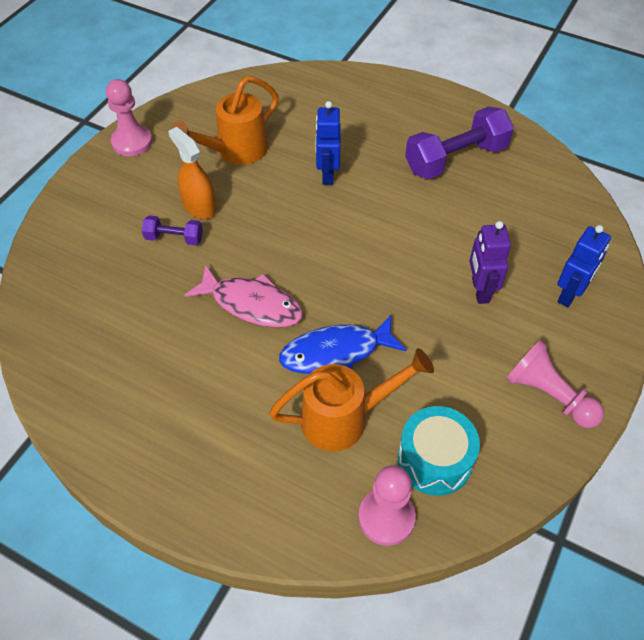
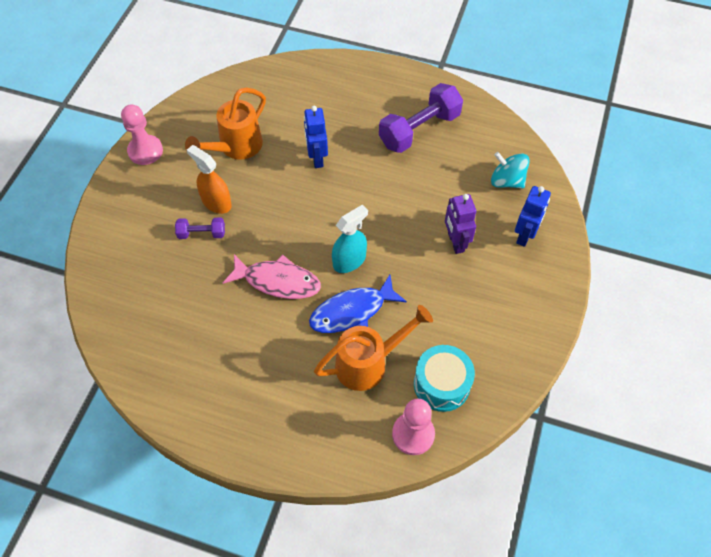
camera: 10 degrees left, 5 degrees up
(344, 293) = (349, 261): none -> turquoise spray bottle
(549, 395) = (519, 320): pink pawn -> none
(555, 229) = (507, 181): none -> turquoise spinning top

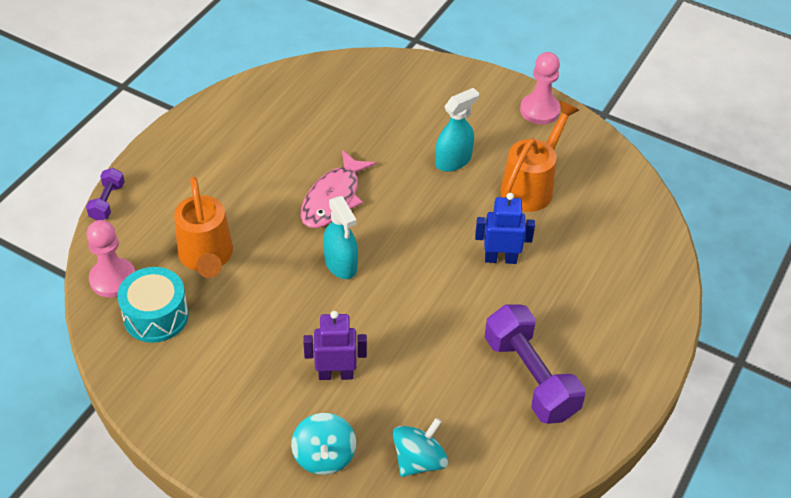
camera: 100 degrees right, 10 degrees down
(202, 233) = (413, 145): purple dumbbell -> purple dumbbell (107, 202)
(216, 202) = (453, 161): orange spray bottle -> turquoise spray bottle
(236, 147) = (531, 186): orange watering can -> orange watering can turned 75 degrees clockwise
(352, 311) = (274, 255): blue fish -> none
(525, 235) = (324, 456): blue robot -> turquoise spinning top

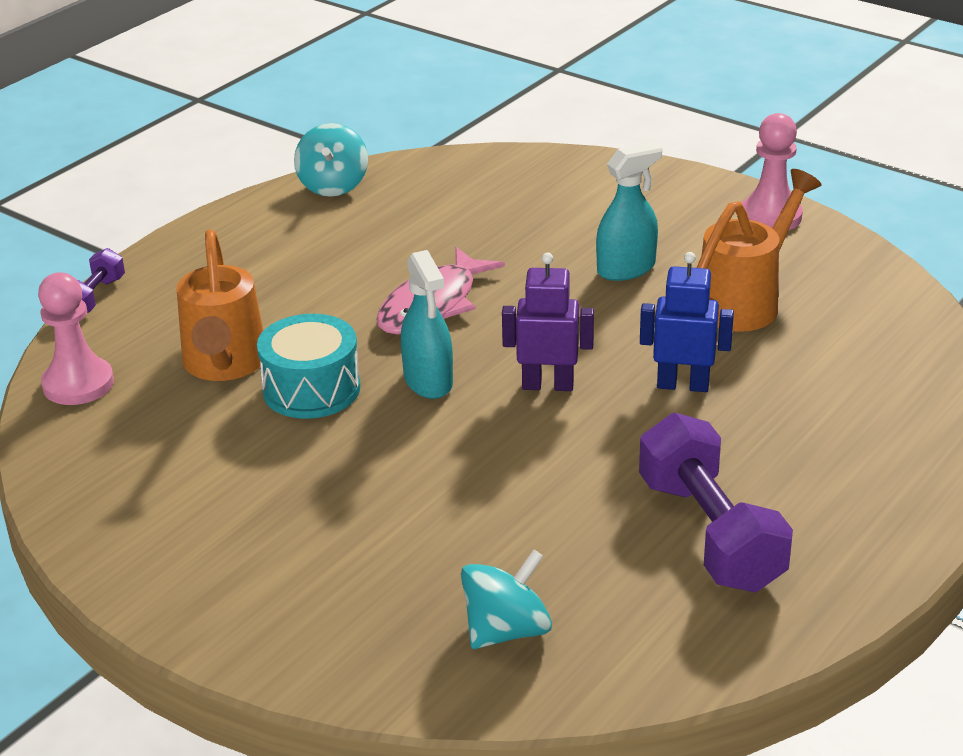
camera: 10 degrees right, 15 degrees down
(156, 316) = (130, 429): turquoise drum -> turquoise drum (311, 389)
(324, 456) = (352, 616): turquoise spinning top -> turquoise spinning top (333, 185)
(336, 374) = (392, 513): purple robot -> purple robot (548, 385)

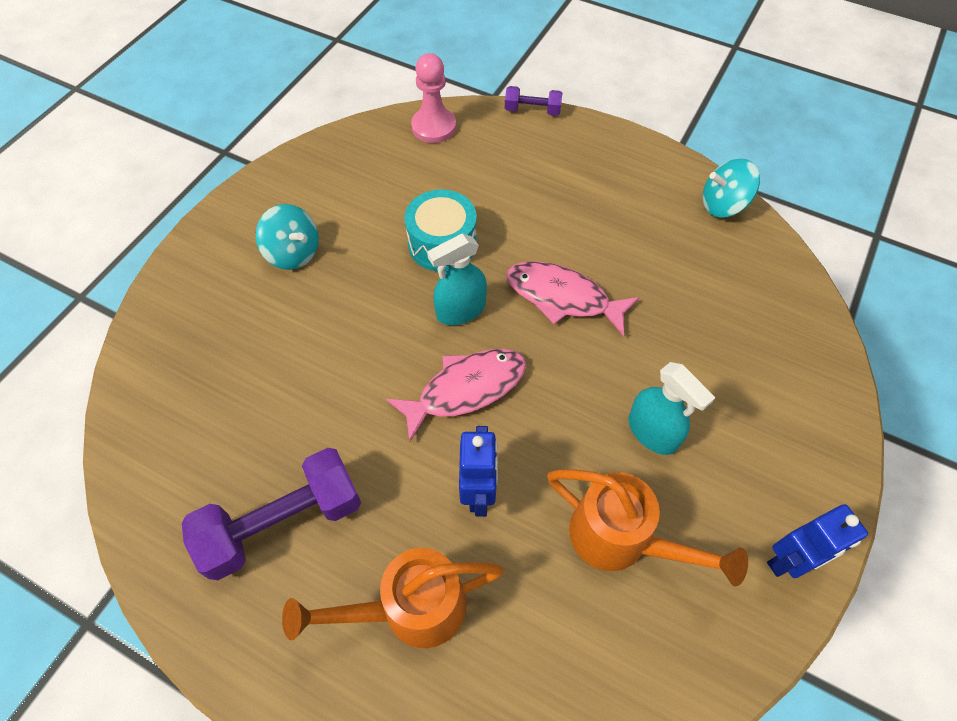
camera: 80 degrees right, 25 degrees up
(224, 365) = (464, 192): orange watering can -> orange watering can (410, 608)
(506, 630) = (185, 396): turquoise spinning top -> turquoise spinning top (293, 253)
(548, 385) = (465, 389): purple robot -> pink fish
(770, 216) = (790, 560): pink pawn -> blue robot

